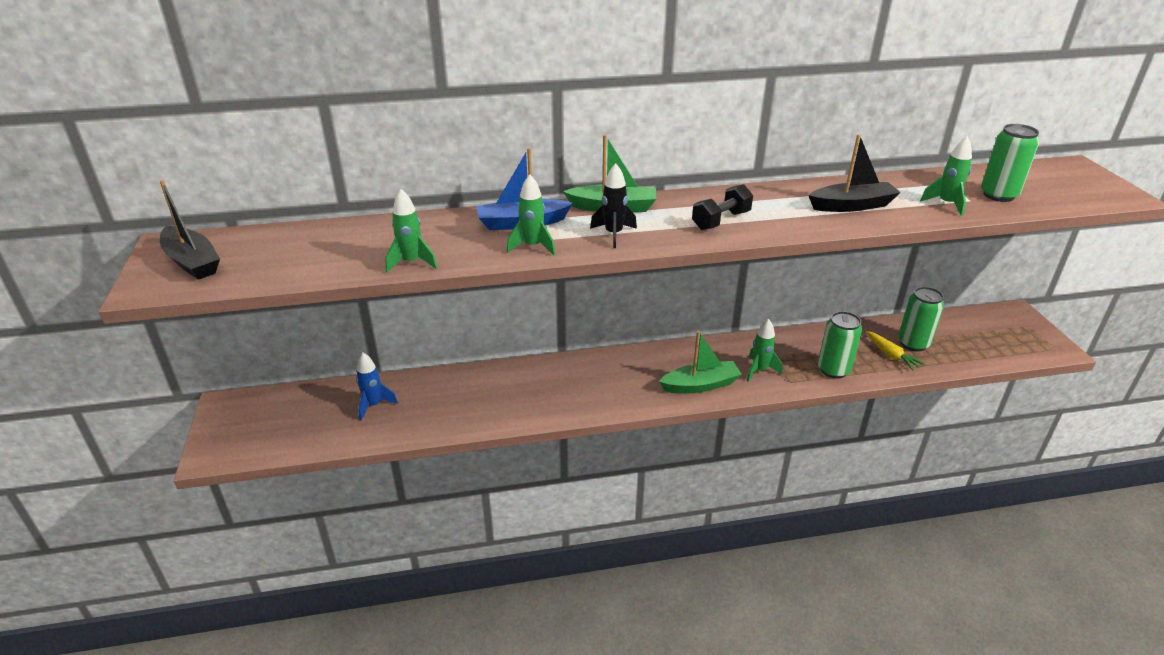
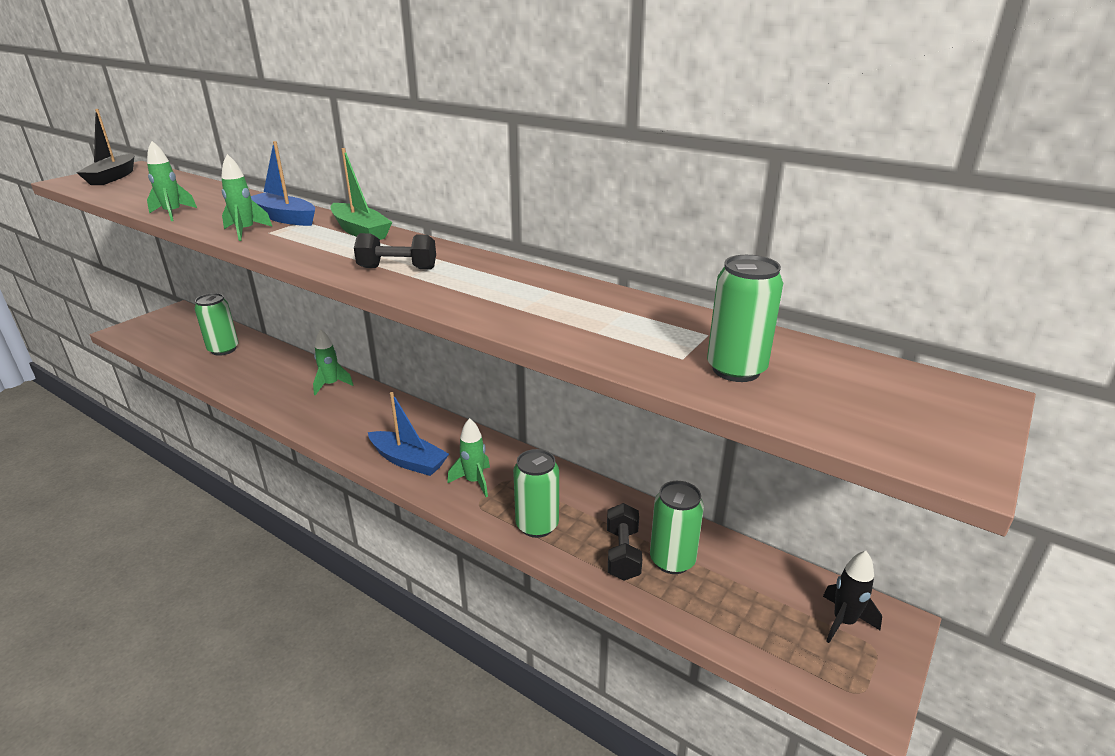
camera: 45 degrees right, 5 degrees down
(374, 405) = (223, 349): blue rocket -> green can
(613, 234) = (306, 245): black rocket -> black rocket (843, 622)
(700, 385) = (408, 461): green boat -> blue boat
(852, 206) = (537, 306): black boat -> none
(891, 355) = (622, 553): yellow carrot -> black dumbbell
(946, 204) = (640, 348): green rocket -> green rocket (331, 385)

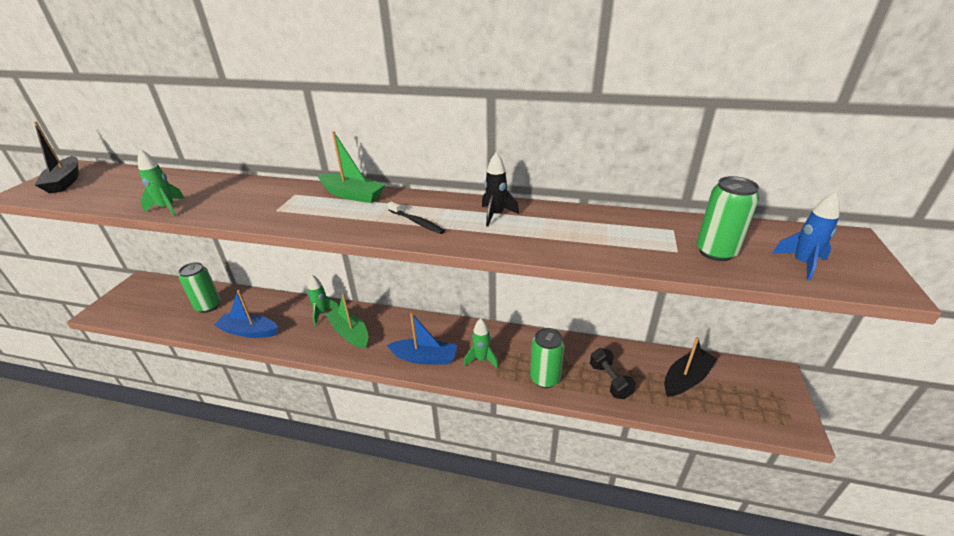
camera: 20 degrees left, 5 degrees up
(245, 231) = (255, 213): green rocket -> none
(284, 218) = (275, 194): blue boat -> blue boat (249, 331)
(345, 412) = (350, 333): none -> green boat
(397, 268) = (417, 222): black dumbbell -> black toothbrush
(672, 560) = (641, 375): green can -> none
(737, 584) = (686, 379): none -> black boat
(843, 622) = (754, 383): black rocket -> black rocket (496, 215)
(851, 409) = (802, 264): none -> blue rocket

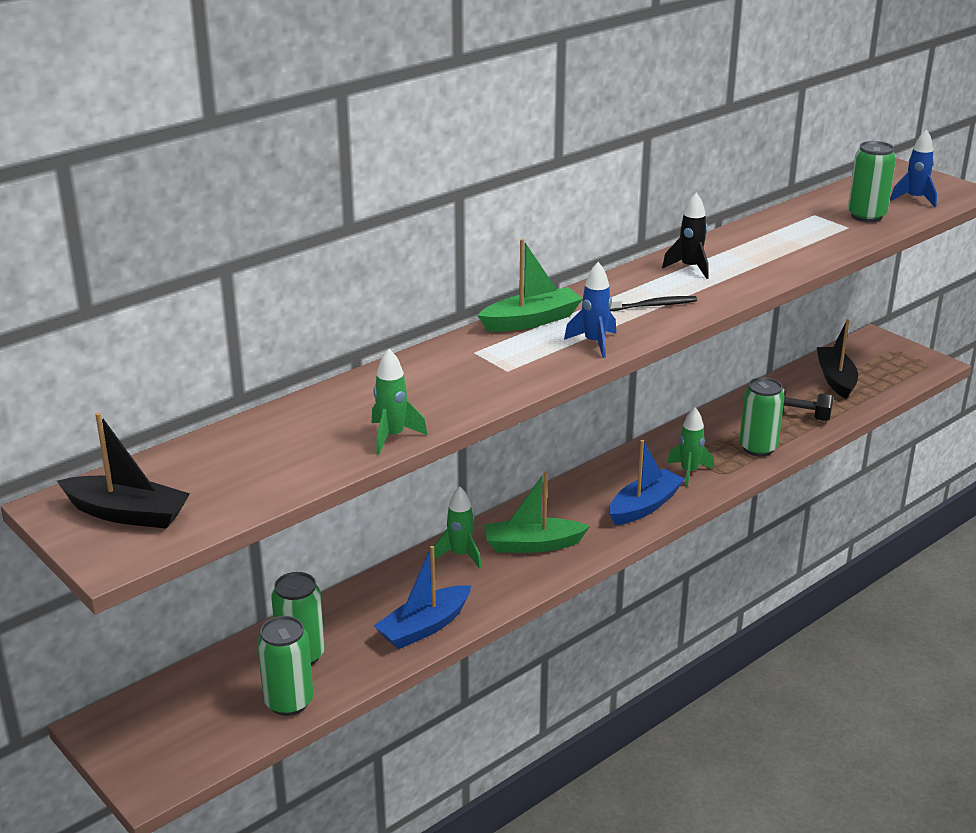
camera: 55 degrees left, 5 degrees down
(168, 319) = (289, 702): none -> green can
(337, 222) = (594, 343): none -> blue rocket

